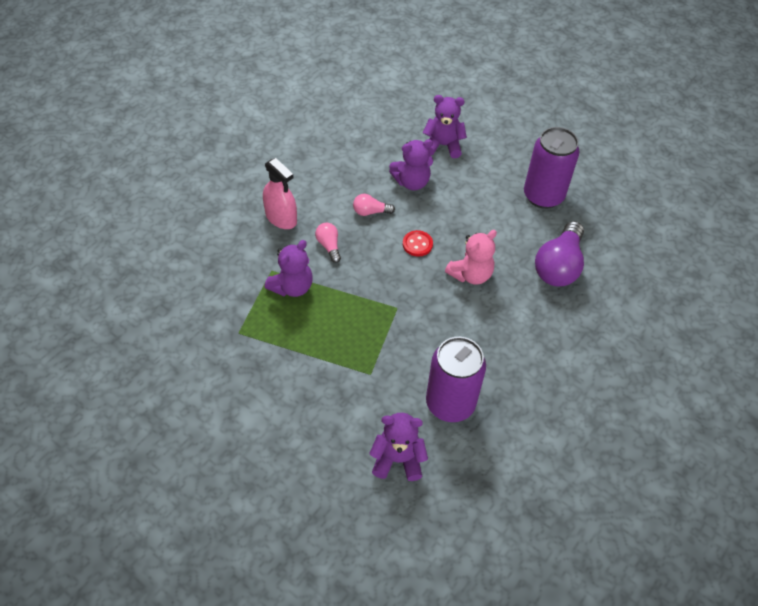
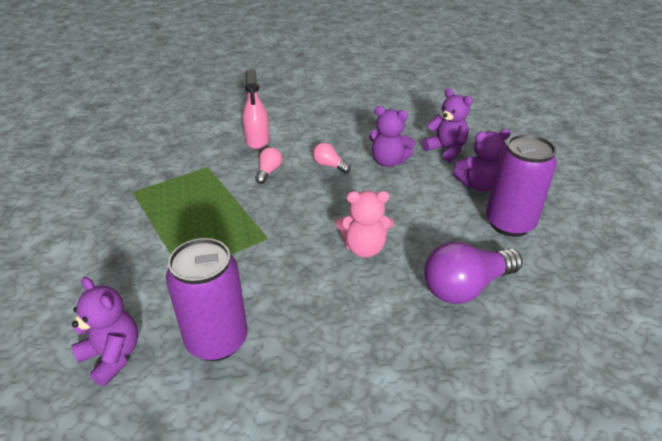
camera: 40 degrees right, 15 degrees down
(292, 287) = (207, 183): purple teddy bear -> purple teddy bear (478, 185)
(417, 244) = (342, 203): red button -> none

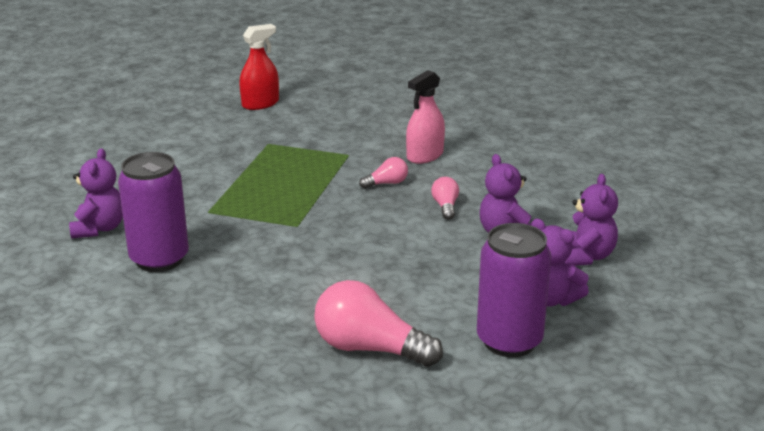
camera: 50 degrees right, 10 degrees down
(69, 165) = (260, 104): none -> red spray bottle
(364, 248) = (349, 275): pink teddy bear -> none
(466, 287) = (370, 348): purple light bulb -> pink light bulb

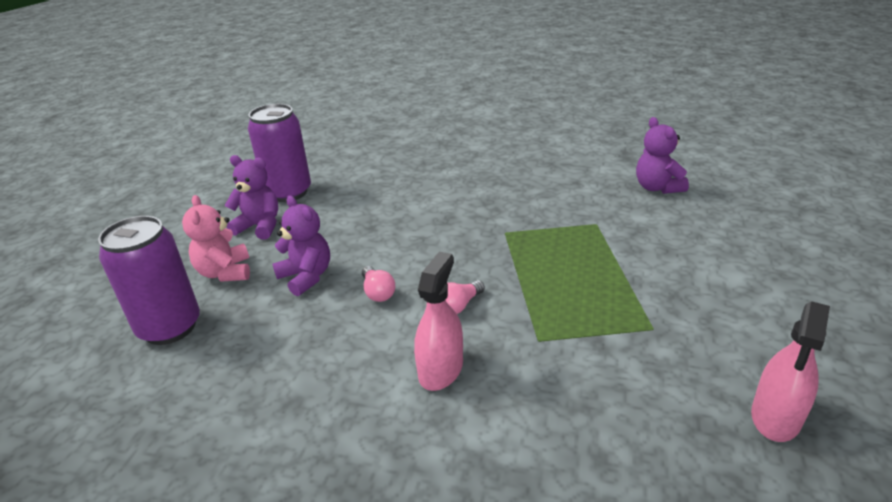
camera: 160 degrees right, 5 degrees up
(159, 259) = (577, 180): purple can -> purple can (170, 327)
(260, 104) = (776, 417): red spray bottle -> pink spray bottle
(370, 348) = (380, 167): pink light bulb -> none
(586, 256) = (225, 272): purple teddy bear -> pink teddy bear

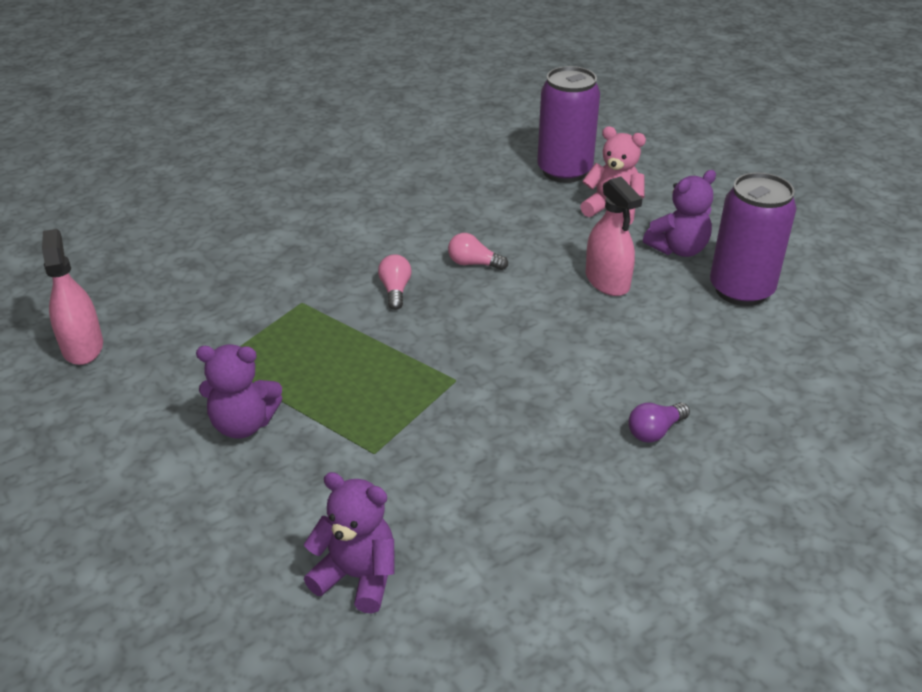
camera: 130 degrees right, 5 degrees up
(306, 277) = (548, 241): purple teddy bear -> purple teddy bear (243, 424)
(440, 369) = (347, 248): pink spray bottle -> pink spray bottle (607, 281)
(450, 169) = (655, 431): none -> purple light bulb

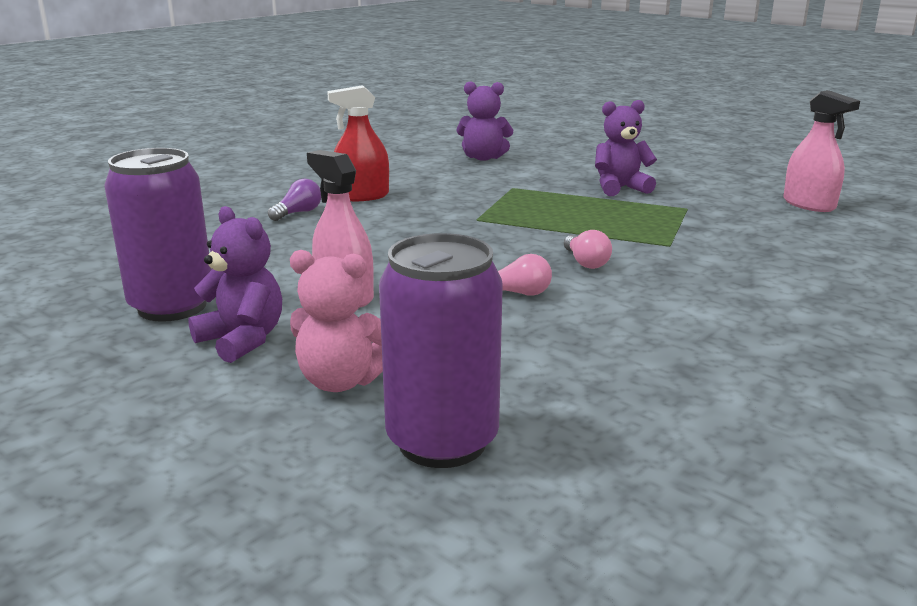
camera: 165 degrees right, 15 degrees down
(575, 464) = (362, 196): none -> red spray bottle
(678, 249) = (242, 340): purple teddy bear -> purple teddy bear turned 90 degrees clockwise

